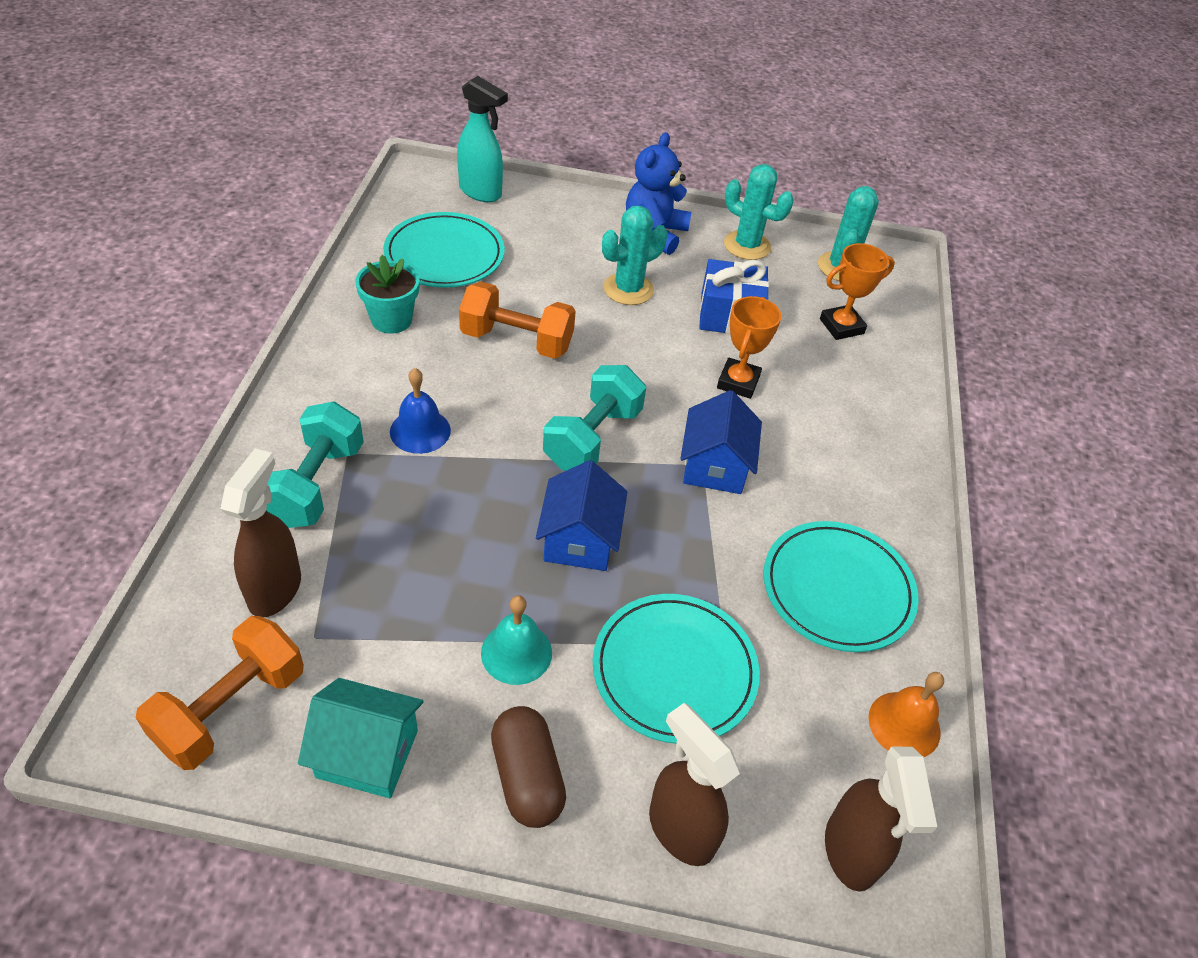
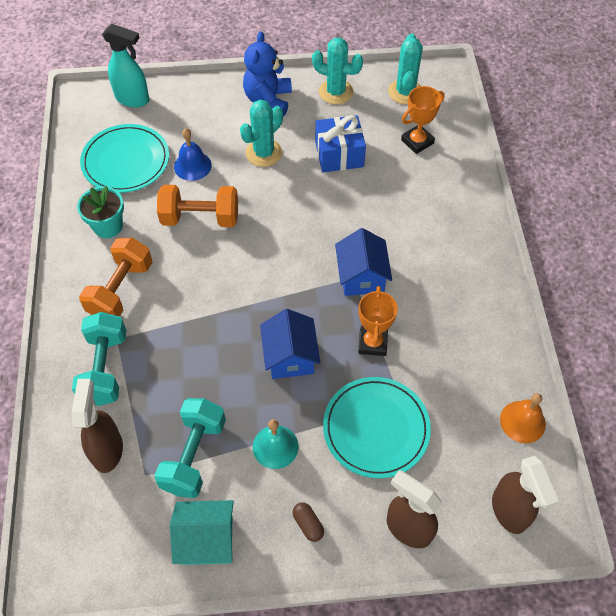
camera: 10 degrees left, 10 degrees up
(231, 708) = (112, 537): orange dumbbell -> orange dumbbell (121, 290)
(420, 431) = (159, 307): blue bell -> blue bell (192, 166)
(527, 777) = (308, 524): brown capsule -> brown capsule, size x0.55
(593, 438) = (275, 279): turquoise dumbbell -> turquoise dumbbell (194, 455)
(738, 382) = (359, 207): orange trophy -> orange trophy (372, 343)
(837, 589) = (461, 342): turquoise plate -> none

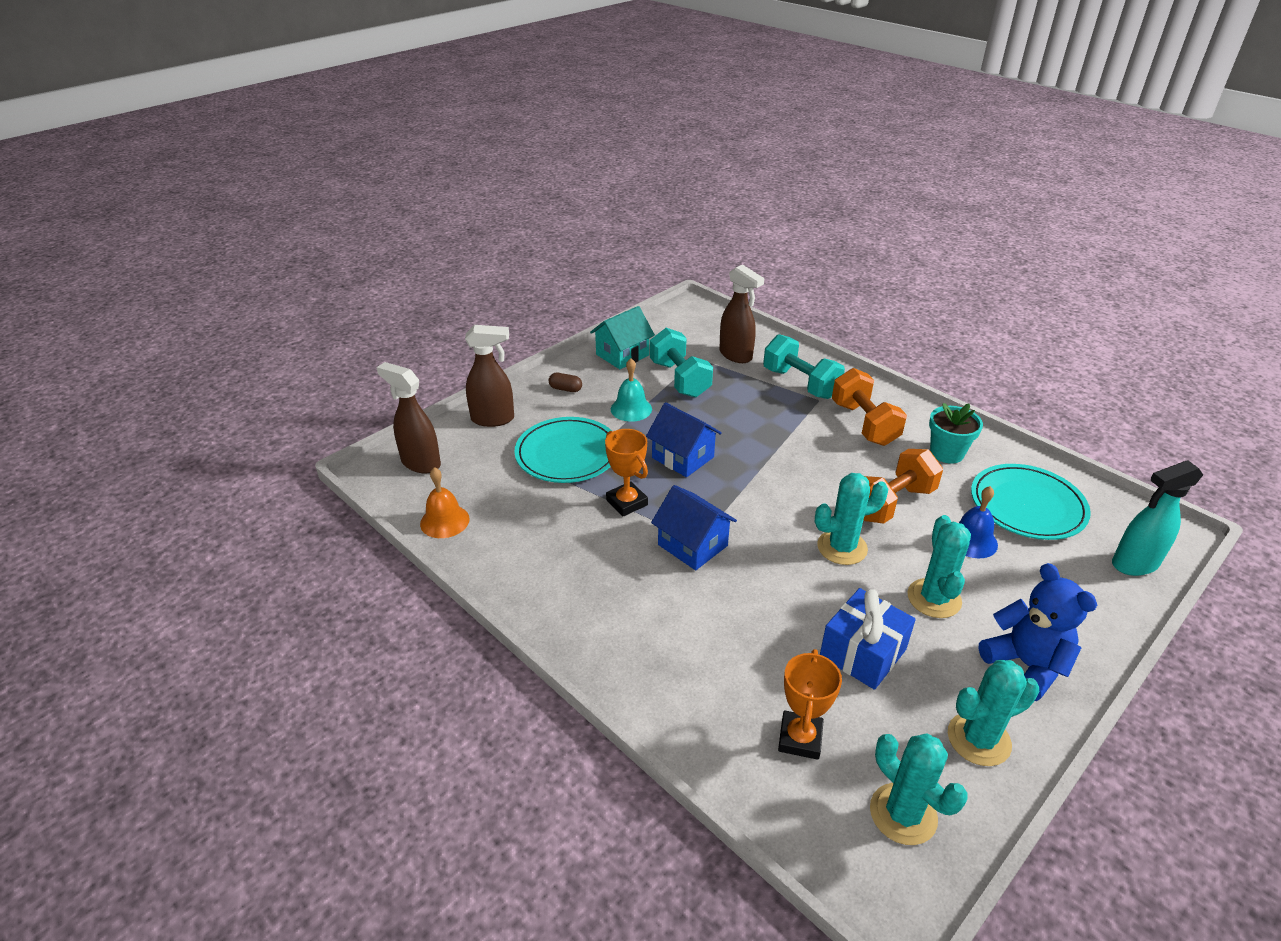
camera: 140 degrees right, 20 degrees down
(272, 212) = (842, 547): none -> turquoise cactus

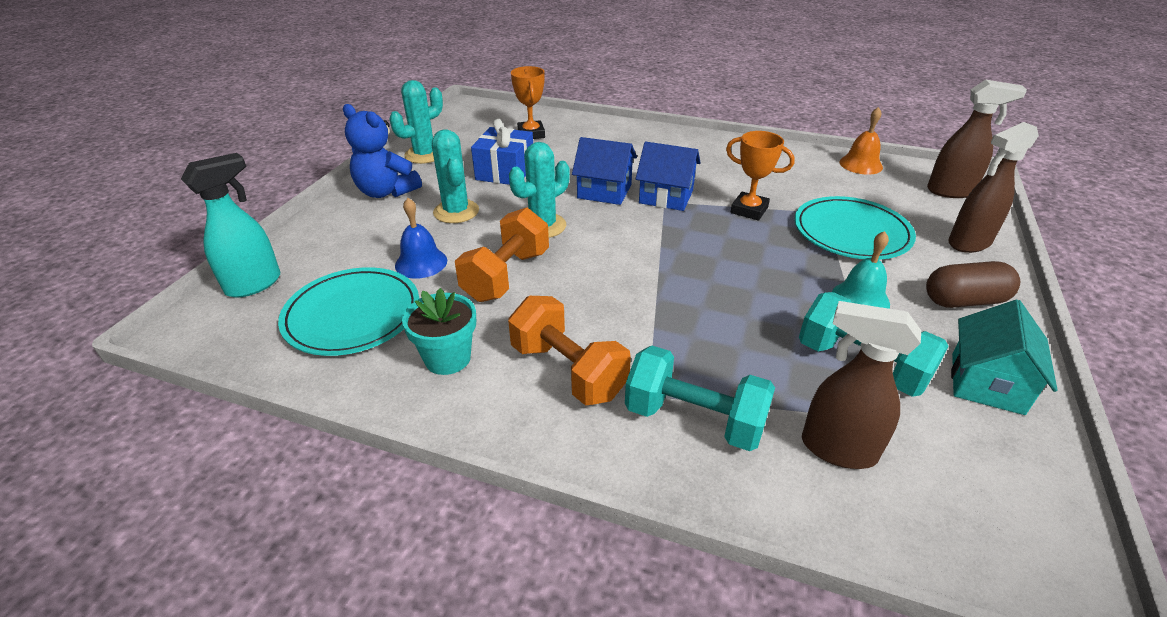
camera: 155 degrees right, 0 degrees up
(565, 389) = (964, 301): brown capsule -> brown capsule, size x1.82
(682, 457) = (744, 261): blue house -> blue house (604, 191)
(903, 814) = (467, 125): turquoise cactus -> none

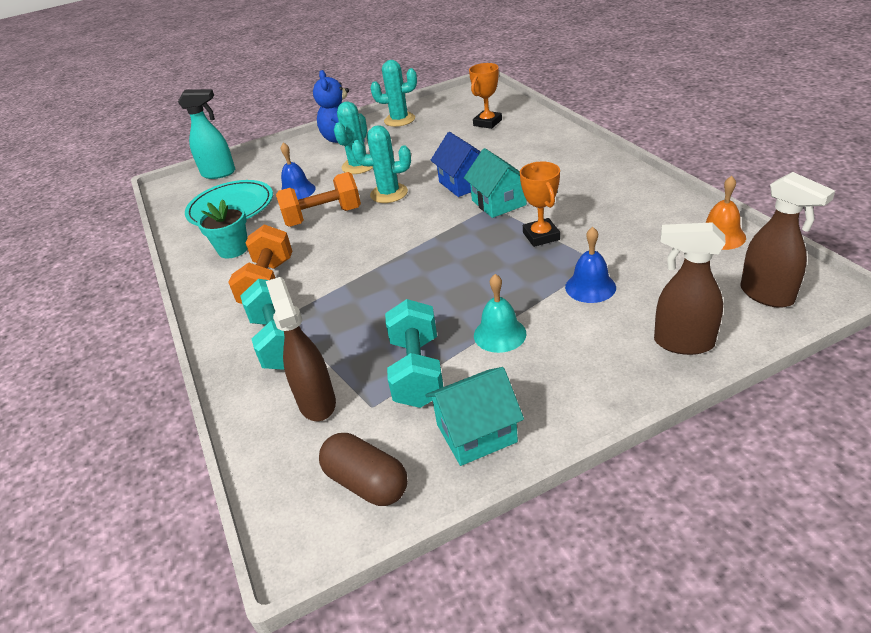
camera: 50 degrees right, 0 degrees up
(505, 172) = (426, 147): blue gift -> none
(666, 196) = (498, 202): blue house -> turquoise house
(851, 232) = (590, 287): turquoise plate -> blue bell
(964, 301) = (578, 378): brown capsule -> brown capsule (367, 482)

